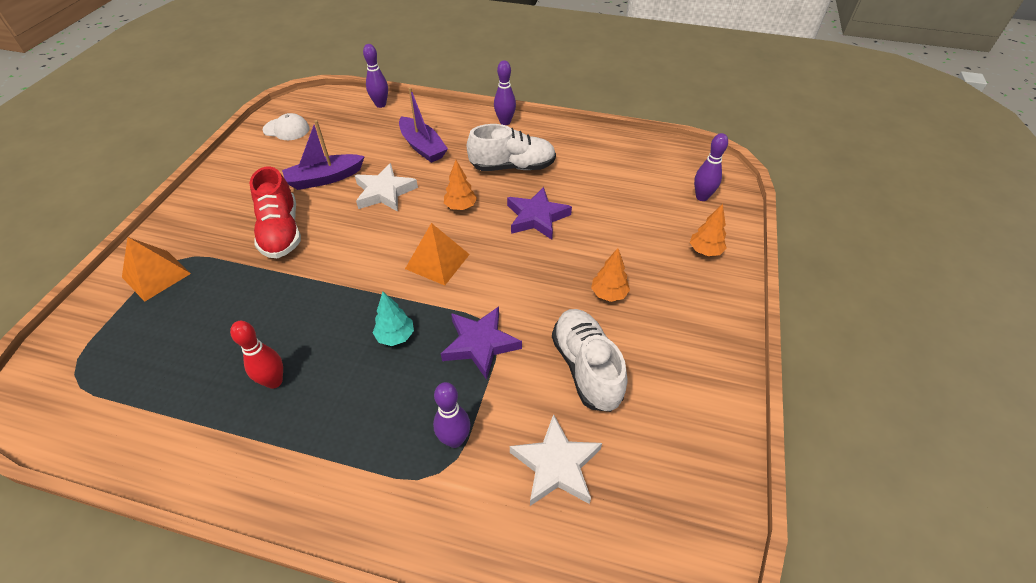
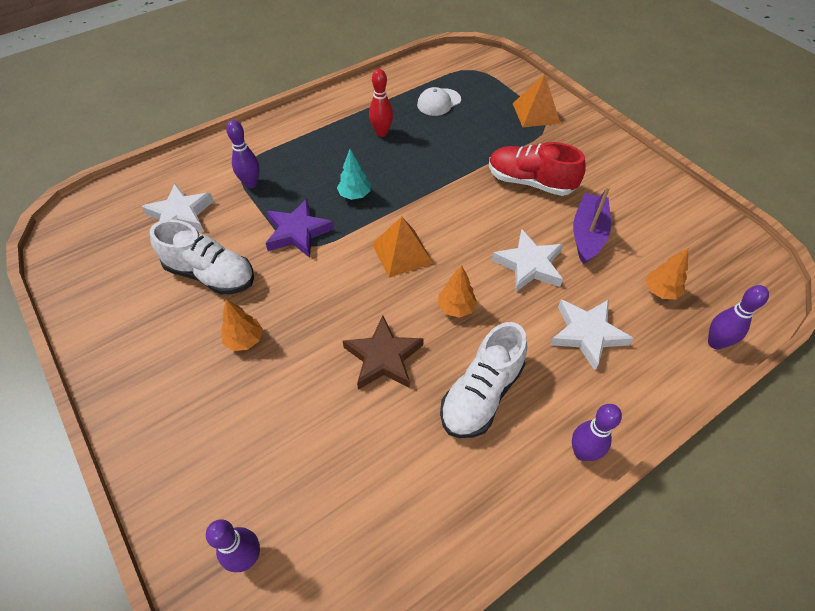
camera: 130 degrees right, 5 degrees up
(286, 129) = (706, 241): white cap -> white cap (438, 102)
(422, 147) = (587, 334): purple boat -> white star
(537, 217) = (383, 357): purple star -> brown star
(705, 251) = (190, 468): orange tree -> orange tree (660, 291)

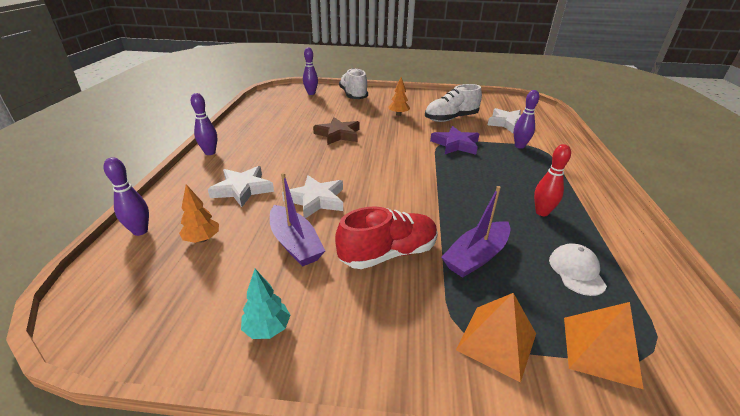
camera: 130 degrees right, 20 degrees down
(354, 195) = (469, 171): turquoise tree -> turquoise tree (267, 329)
(402, 253) = (394, 165): orange pyramid -> orange pyramid (600, 350)
(456, 308) = (331, 162): orange tree -> none
(478, 143) = (476, 256): none -> purple boat
(481, 394) = (278, 145): white shoe -> white shoe (353, 95)

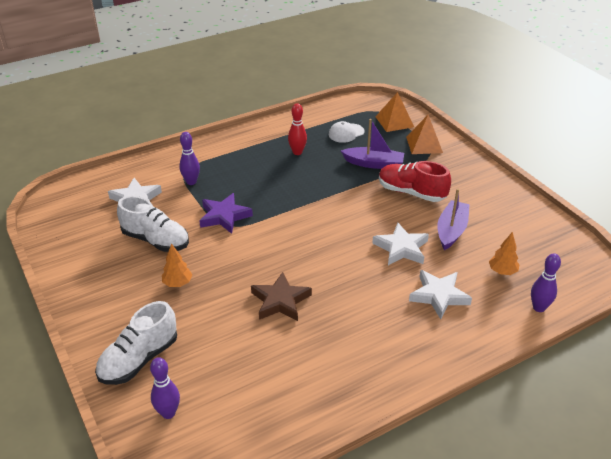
camera: 125 degrees left, 5 degrees up
(210, 152) = (422, 369): purple bowling pin -> none
(267, 329) = (507, 205): turquoise tree -> none

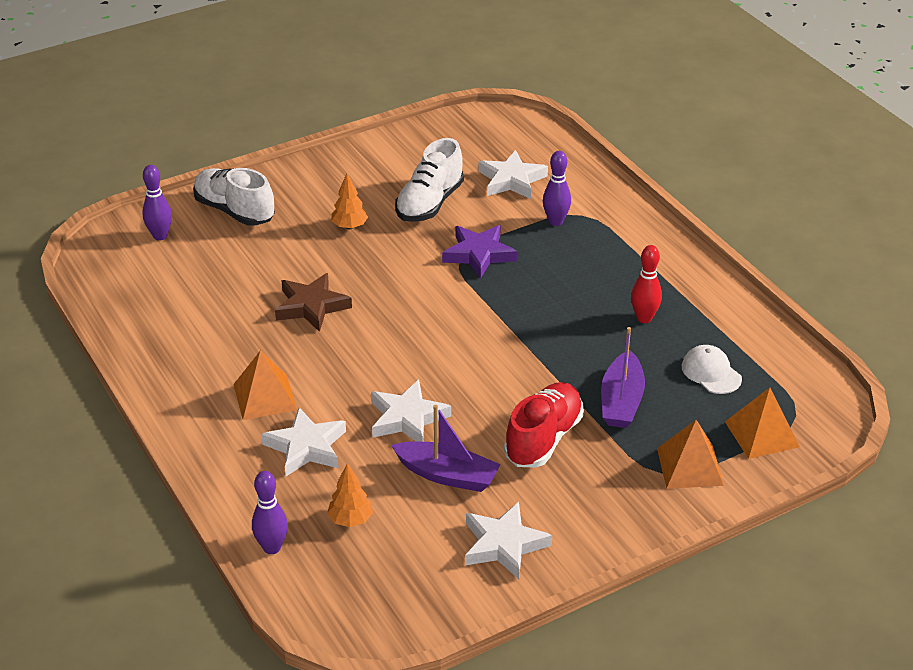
camera: 90 degrees right, 0 degrees up
(389, 321) = (265, 397): none -> orange pyramid
(503, 209) = (504, 545): none -> white star

